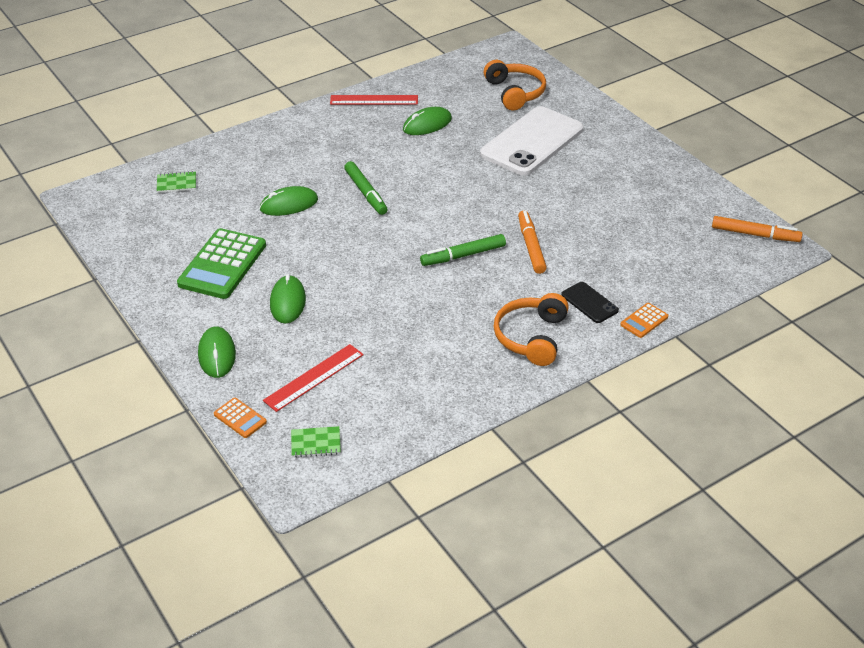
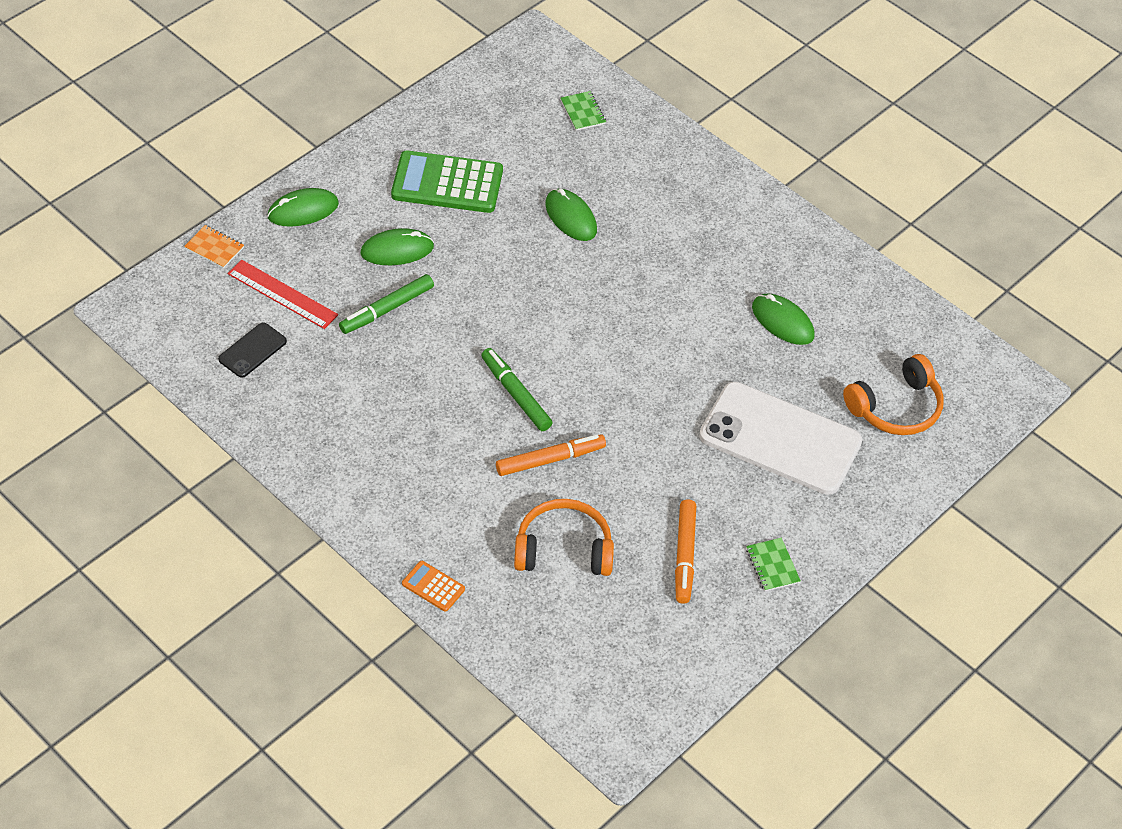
camera: 75 degrees right, 10 degrees up
(240, 418) = (214, 248): orange calculator -> orange notebook
(316, 443) = (188, 313): green notebook -> green notebook (772, 566)
(366, 193) = (614, 283): green marker -> green marker (387, 309)
(374, 100) = (820, 258): red ruler -> none
(531, 337) = (382, 476): orange headphones -> orange headphones (563, 549)
(589, 303) = (455, 528): black phone -> black phone (252, 350)
(755, 234) = (640, 708): orange marker -> orange marker (685, 555)

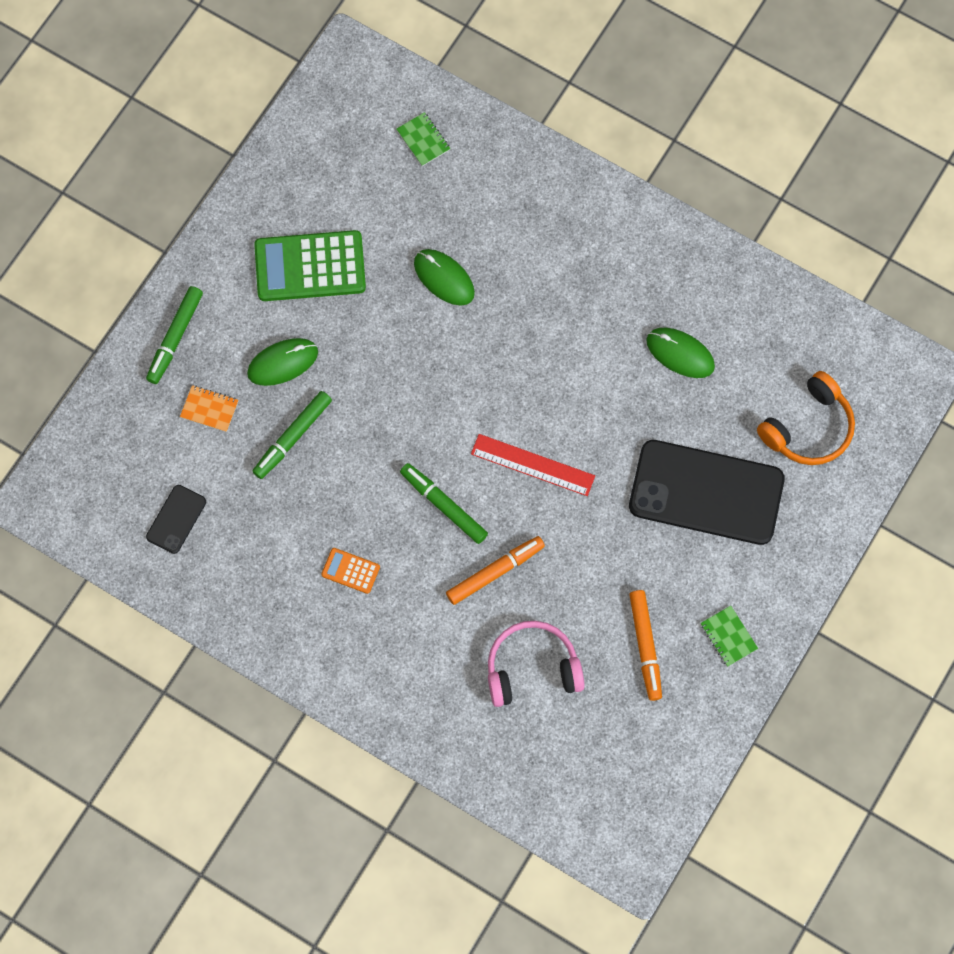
camera: 10 degrees left, 20 degrees up
(214, 248) = (101, 406): orange notebook -> orange notebook (209, 409)
(282, 294) = (185, 445): red ruler -> red ruler (532, 465)
(303, 210) = (175, 337): green mouse -> green marker
(433, 586) = (422, 740): orange calculator -> orange calculator (350, 571)
(563, 549) = (532, 668): orange headphones -> pink headphones
(780, 439) = (706, 492): white phone -> black phone

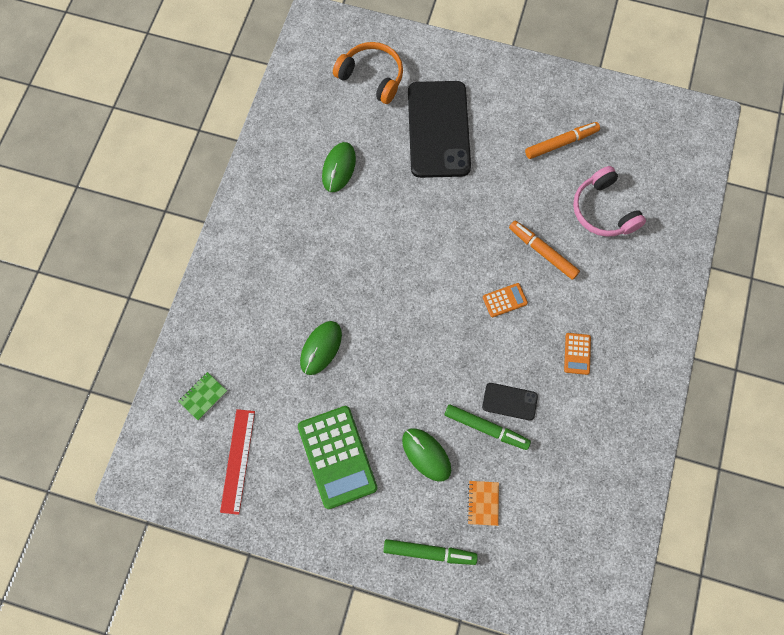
camera: 105 degrees left, 0 degrees up
(176, 519) = (582, 501): black phone -> black phone (509, 401)
(443, 506) = (504, 300): green marker -> orange calculator
(532, 465) = (453, 246): red ruler -> red ruler (238, 461)
(728, 636) = (535, 95): green notebook -> none

